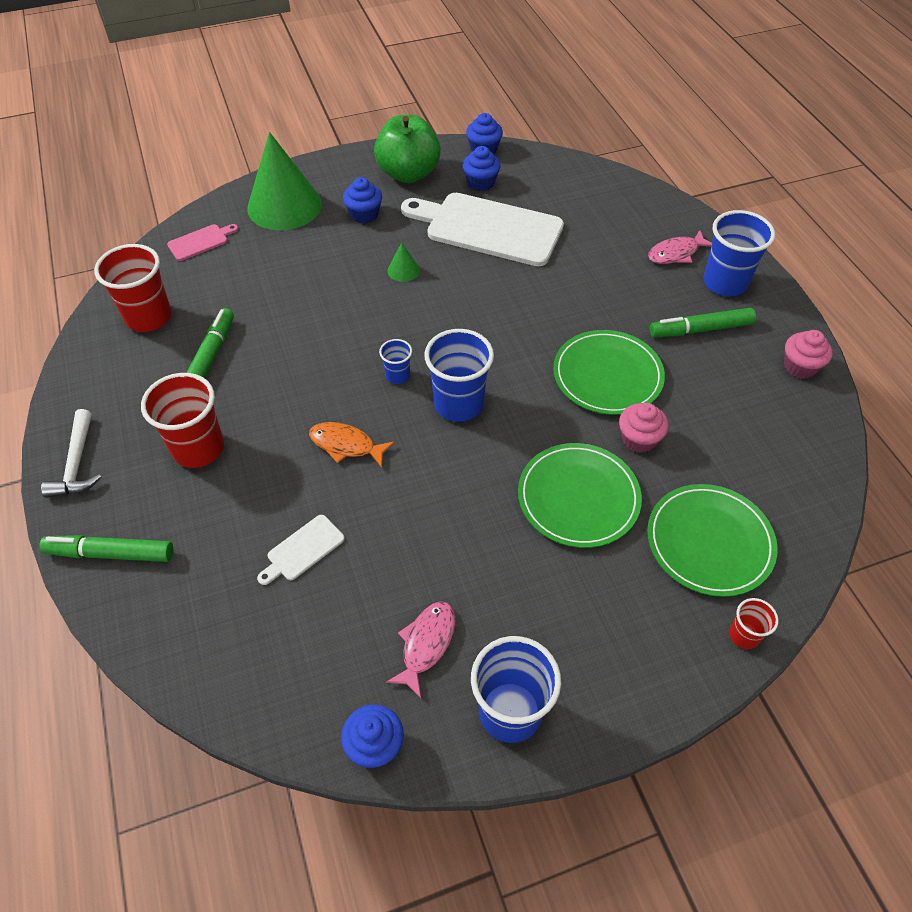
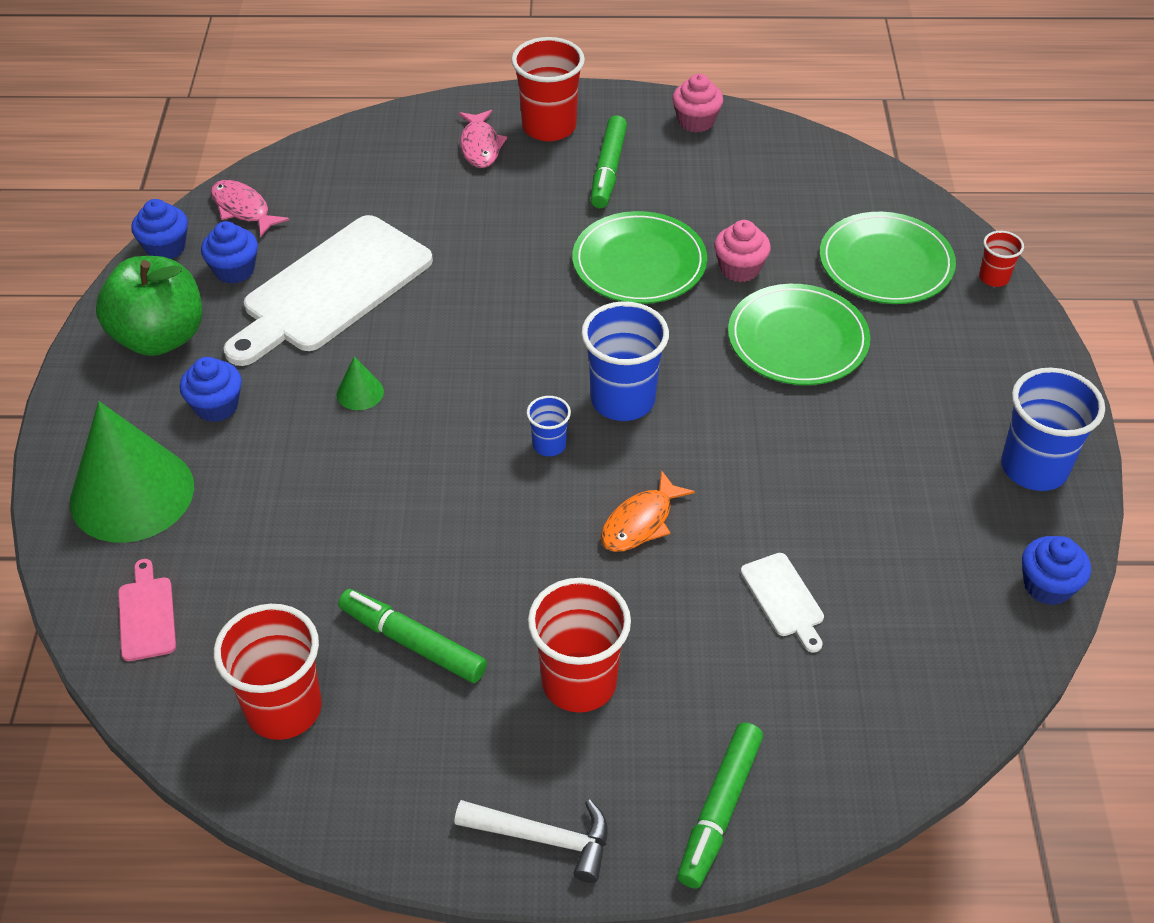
camera: 70 degrees left, 5 degrees down
(426, 644) = (941, 514): pink fish -> pink fish (243, 209)
(725, 283) = (549, 127): blue cup -> red cup

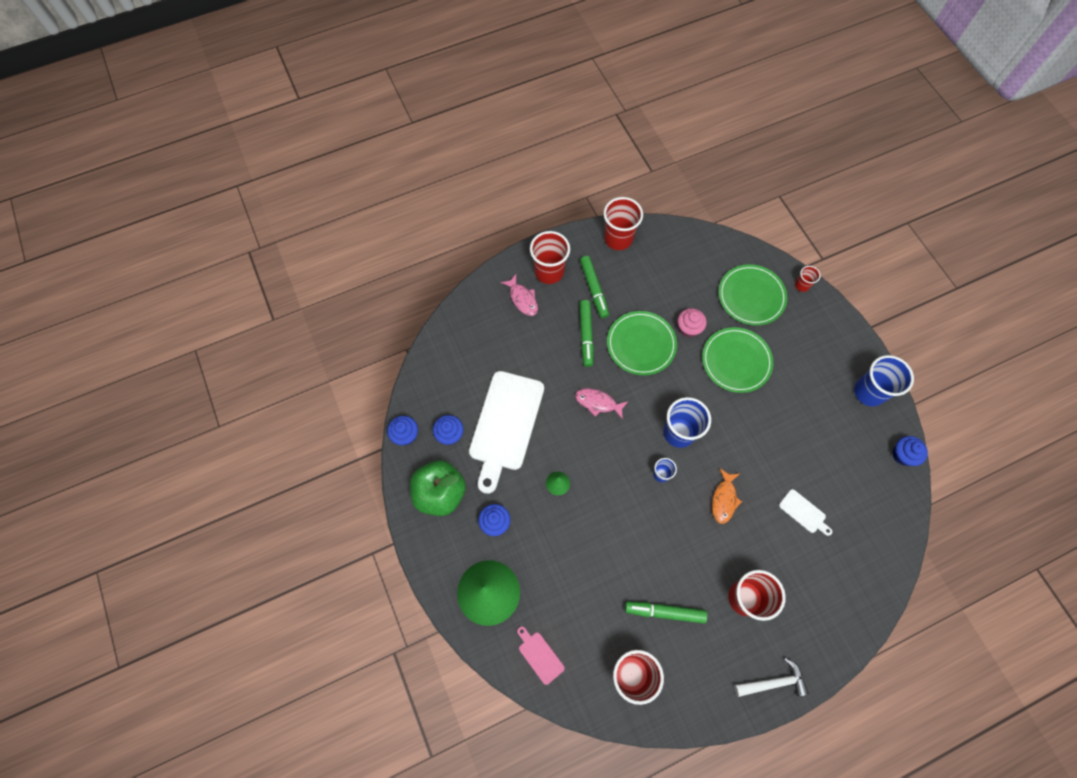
camera: 25 degrees left, 20 degrees up
(243, 209) = (428, 392): pink fish -> pink fish (598, 403)
(696, 121) = (618, 238): pink cupcake -> red cup
(719, 810) = (833, 633): green marker -> green marker (586, 335)

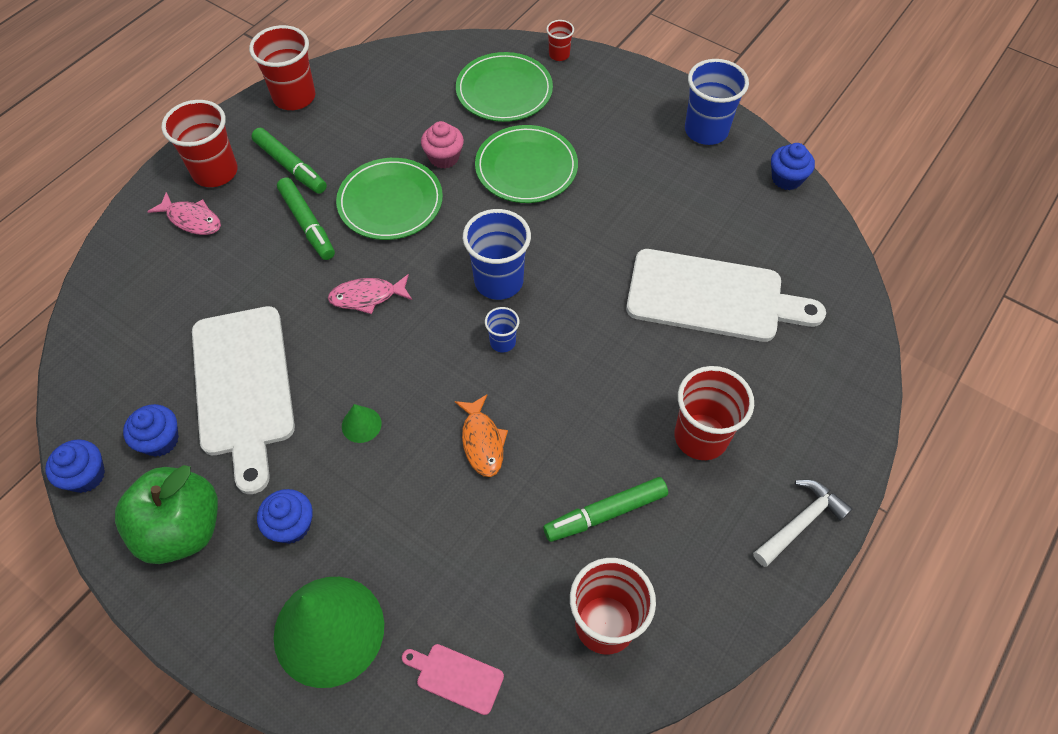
camera: 30 degrees left, 10 degrees down
(724, 499) = (603, 332): orange fish -> orange fish (482, 442)
(804, 512) = (712, 297): white cutting board -> white cutting board, size x2.35

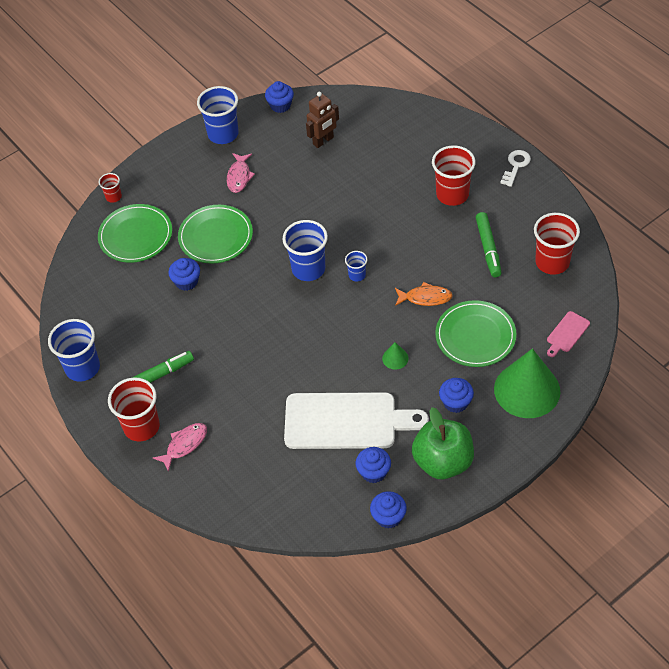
camera: 70 degrees left, 5 degrees down
(294, 97) = (82, 368): red cup -> blue cup
(307, 224) = (217, 371): green marker -> none
(367, 297) = (295, 343): pink fish -> pink fish (239, 177)
(390, 202) = (216, 319): green plate -> green plate (475, 336)
(444, 157) = (186, 282): pink cupcake -> blue cupcake
(712, 297) = (358, 165): white cutting board -> none
(741, 244) = (323, 141): none -> brown robot
(800, 523) = (516, 166): white hammer -> white key

